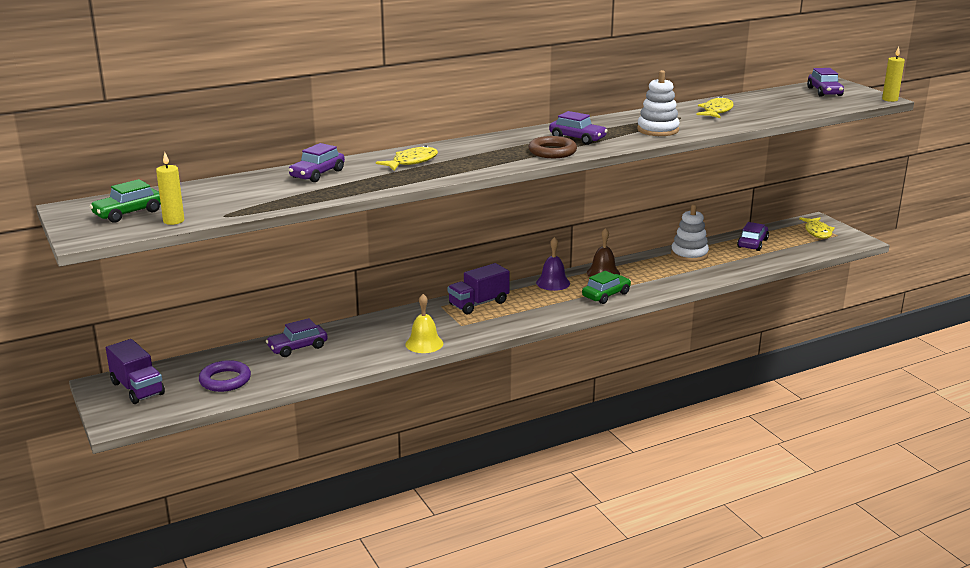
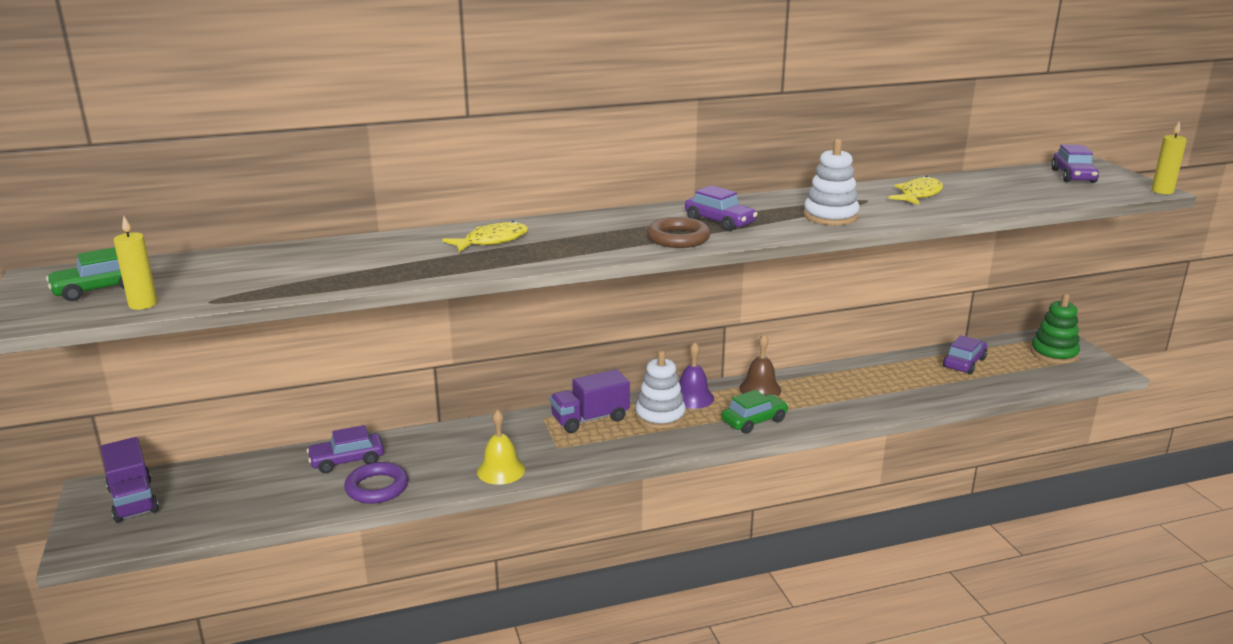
camera: 10 degrees right, 0 degrees up
(225, 380) = (239, 499): purple ring -> purple ring (377, 487)
(317, 174) = (365, 250): purple car -> none
(689, 254) = (878, 372): white stacking toy -> white stacking toy (660, 416)
(817, 232) = (1054, 353): yellow fish -> green stacking toy

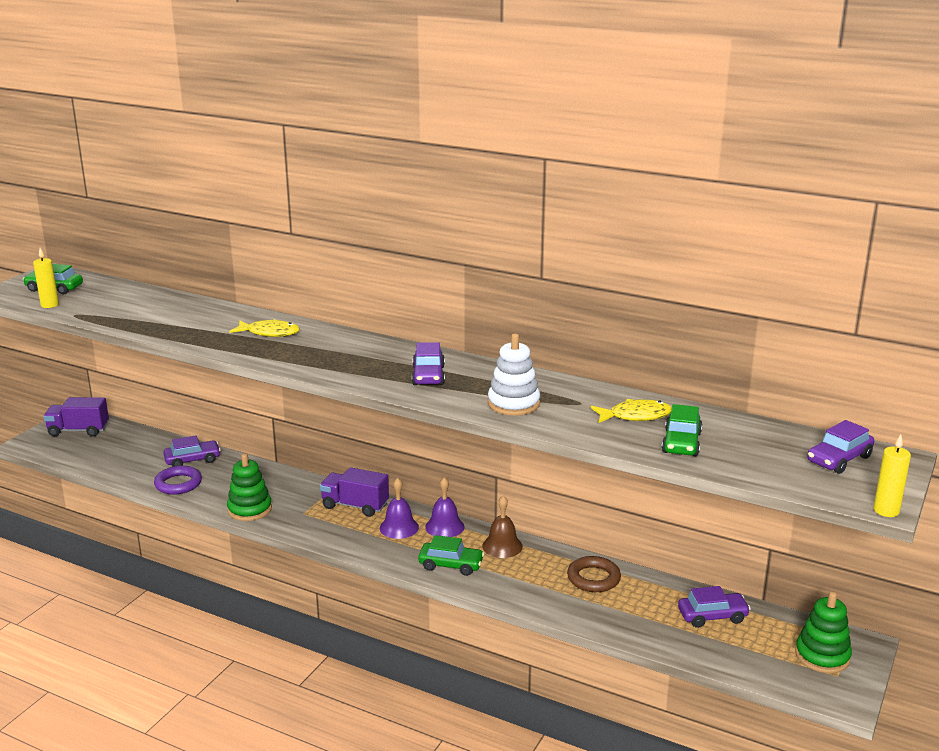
camera: 45 degrees right, 0 degrees up
(133, 500) = (78, 430): purple truck -> purple truck turned 75 degrees clockwise
(347, 460) = (192, 460): purple car -> purple car turned 135 degrees clockwise
(501, 470) = (249, 509): yellow bell -> green stacking toy
(660, 416) = (399, 527): white stacking toy -> purple bell
(678, 238) = (371, 376): brown ring -> brown ring (593, 578)
(985, 199) = (681, 443): none -> green car

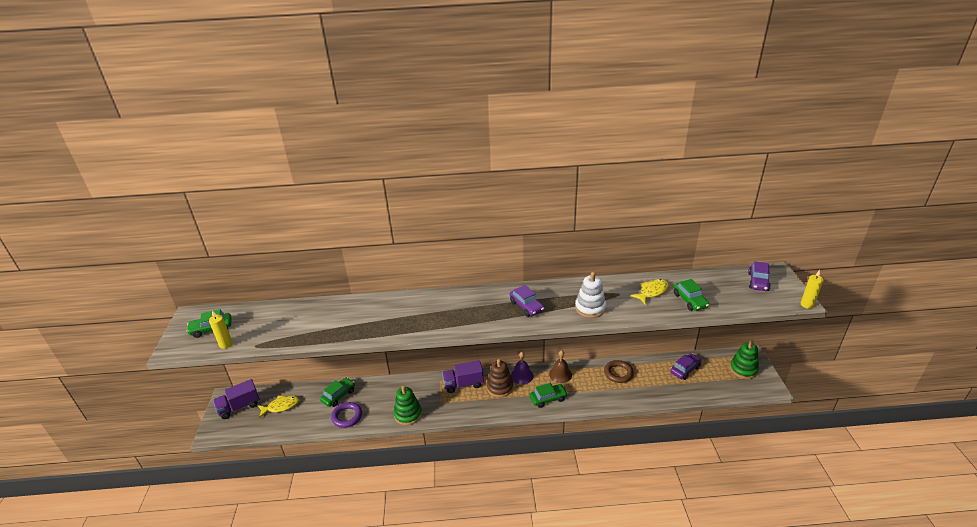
camera: 30 degrees left, 10 degrees up
(192, 460) = (338, 395): purple car -> green car
(269, 333) = (402, 310): yellow fish -> yellow fish (281, 406)
(399, 527) = (500, 387): purple bell -> brown stacking toy

